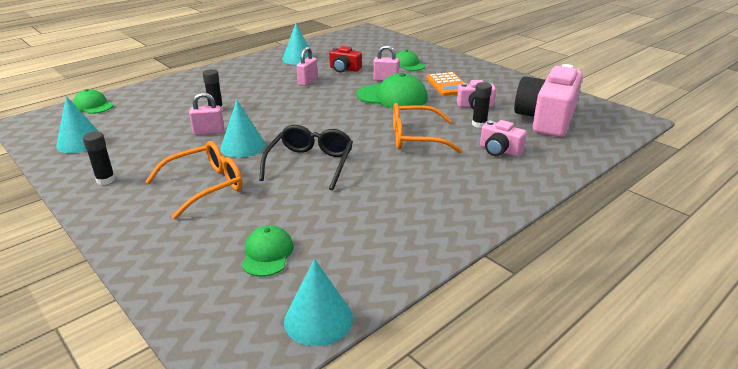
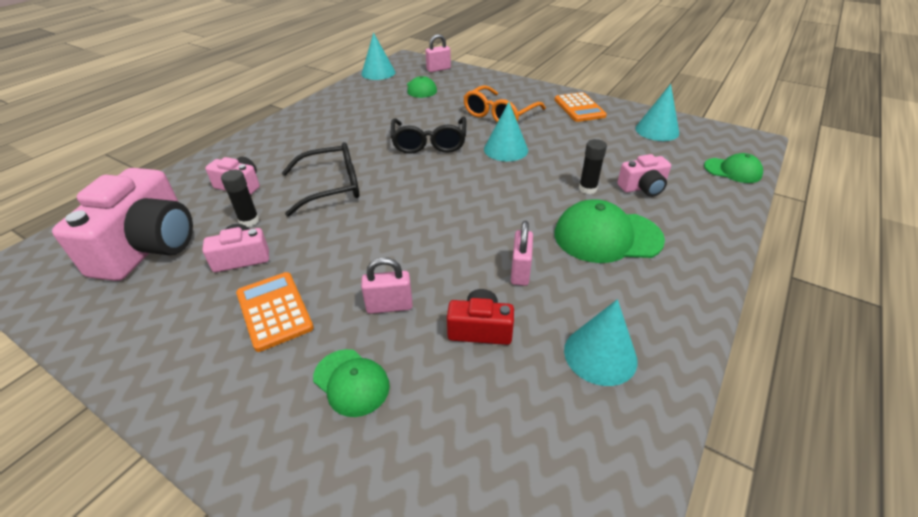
camera: 165 degrees right, 10 degrees up
(105, 180) = (579, 108): black glue stick -> orange calculator
(176, 105) = (643, 187): none -> pink camera
(209, 132) = (556, 158): pink padlock -> pink padlock (438, 69)
(392, 97) = (369, 256): green cap -> green cap (607, 236)
(415, 138) = (331, 187): orange glasses -> black glasses

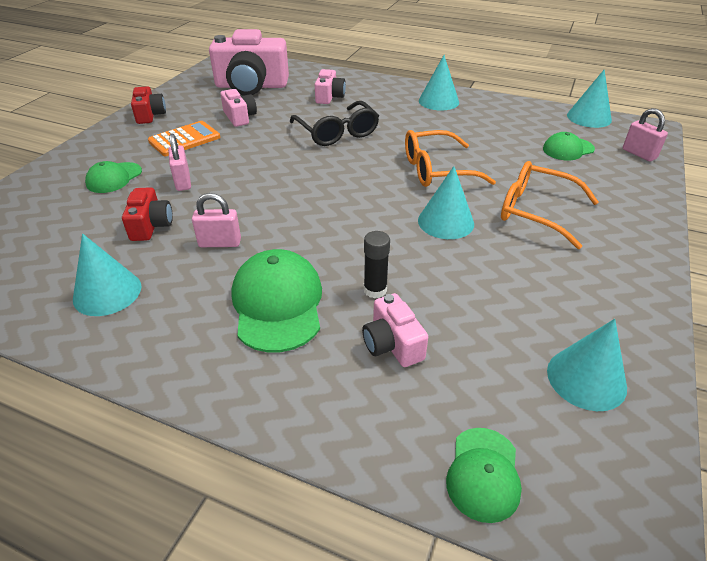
camera: 80 degrees right, 0 degrees up
(159, 359) = (150, 115): none -> red camera
(249, 221) = (283, 110): black glue stick -> none
(303, 125) = (438, 101): none -> turquoise cone
(429, 143) = (437, 170): black glasses -> orange glasses
(579, 108) = (611, 285): orange calculator -> none

